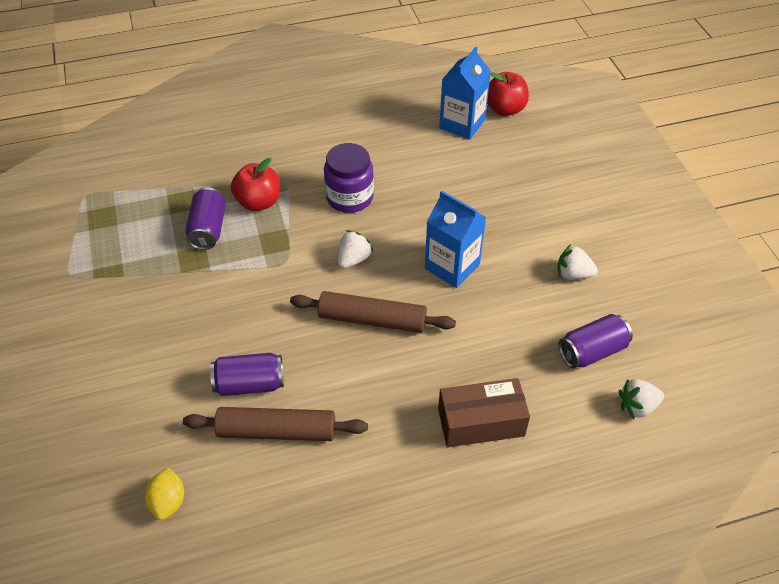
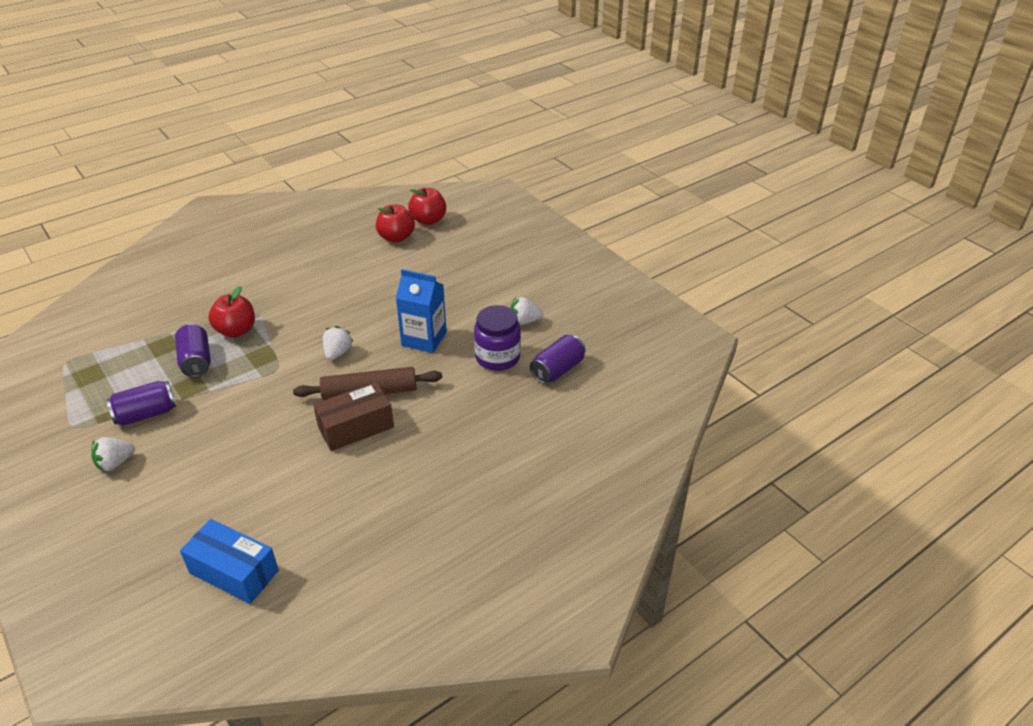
camera: 20 degrees left, 10 degrees down
(168, 502) = (234, 572): yellow lemon -> blue box
(250, 384) = (277, 465): purple can -> purple can (146, 414)
(277, 431) = (315, 493): brown rolling pin -> none
(349, 197) = (318, 309): purple jar -> purple jar (497, 357)
(462, 124) = (396, 237): blue carton -> red apple
(481, 422) = (487, 440): brown box -> brown box (356, 427)
(637, 406) = (605, 398): white strawberry -> white strawberry (115, 463)

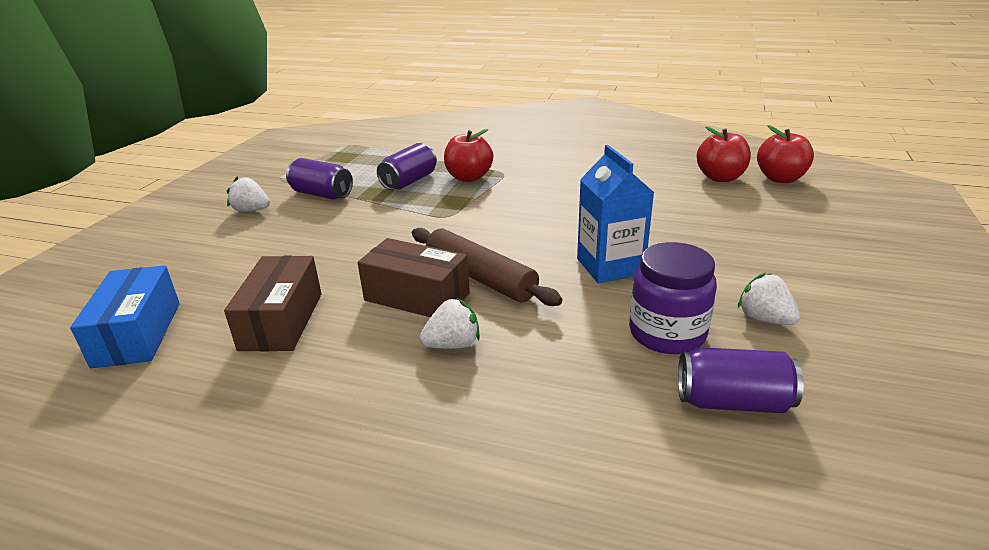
camera: 55 degrees right, 10 degrees down
(307, 496) = (281, 321): none -> brown box
(337, 353) = (511, 232): white strawberry -> white strawberry (453, 344)

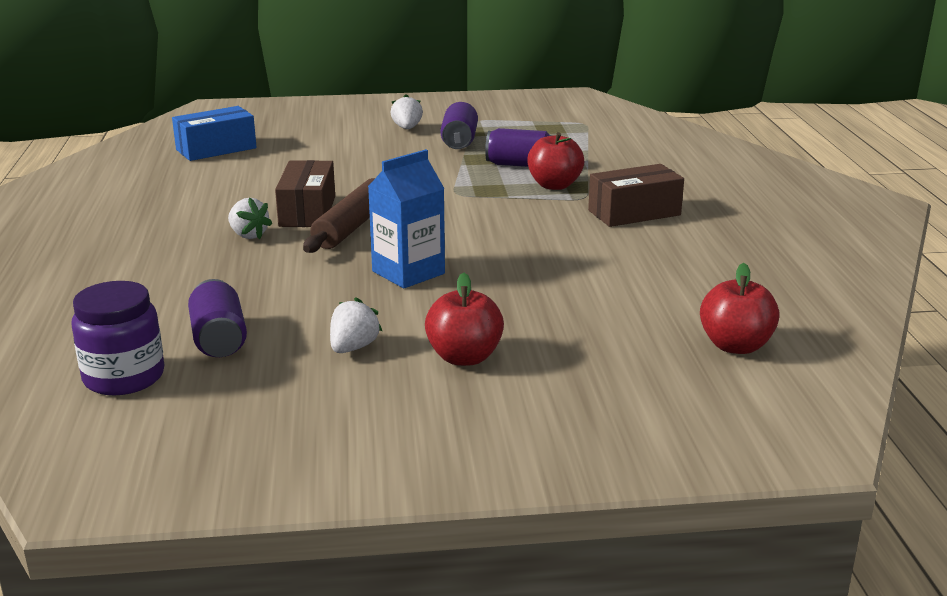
camera: 65 degrees right, 5 degrees down
(281, 321) = (251, 180): brown box -> brown box (634, 213)
(667, 333) = (305, 307): purple jar -> purple jar (124, 377)
(720, 178) = (695, 308): red apple -> red apple (464, 357)

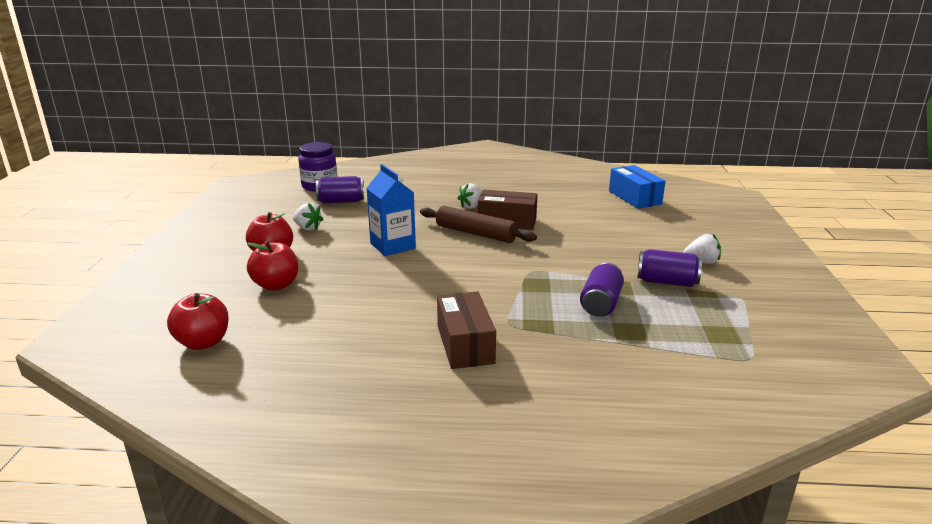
camera: 100 degrees right, 0 degrees up
(554, 185) = (543, 314): red apple -> red apple (276, 285)

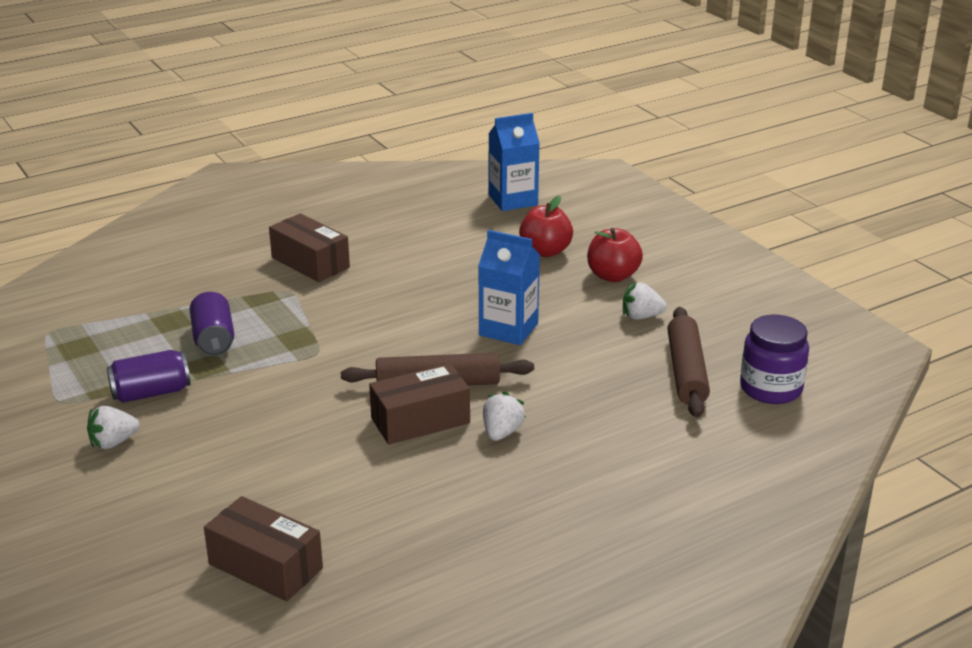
camera: 145 degrees right, 5 degrees up
(203, 342) = (513, 200): red apple -> blue carton
(341, 201) = (686, 372): purple can -> brown rolling pin
(634, 197) = (265, 566): blue box -> brown box

